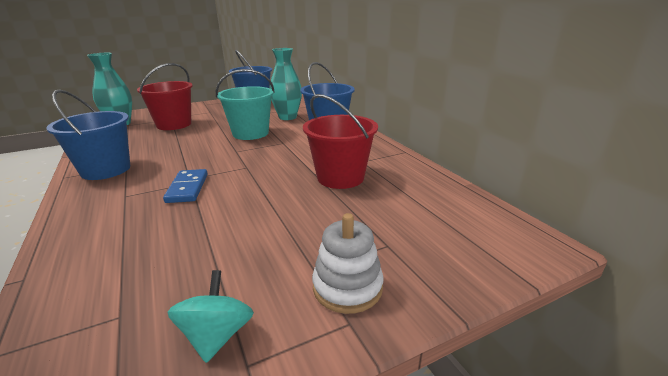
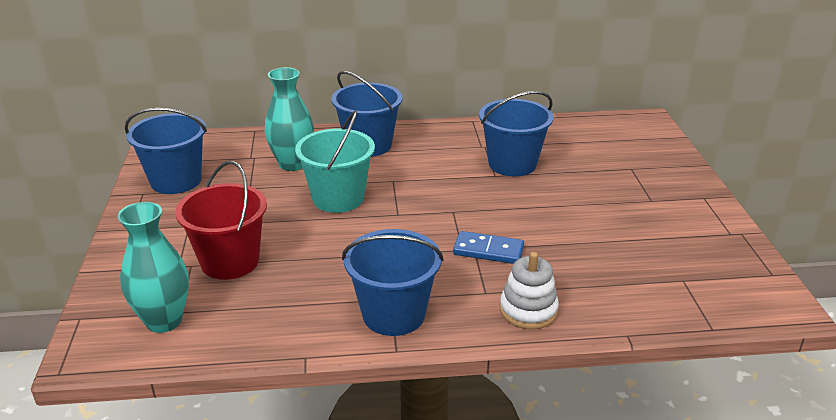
camera: 70 degrees left, 5 degrees up
(217, 335) = (707, 242): turquoise spinning top -> none
(340, 177) = (512, 164): red bucket -> blue bucket
(347, 287) = (673, 192): white stacking toy -> white stacking toy (528, 310)

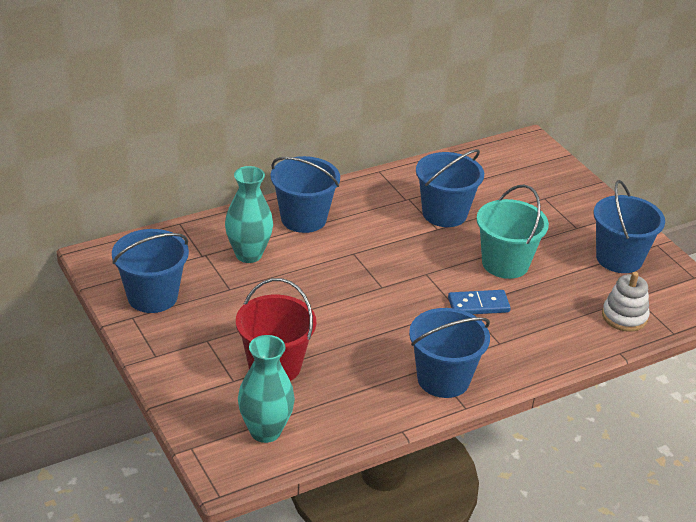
camera: 25 degrees left, 5 degrees up
(338, 198) = (319, 282): turquoise bucket -> turquoise bucket (505, 263)
(528, 310) = (540, 350): white stacking toy -> white stacking toy (624, 316)
(685, 238) = (619, 258): none -> blue bucket

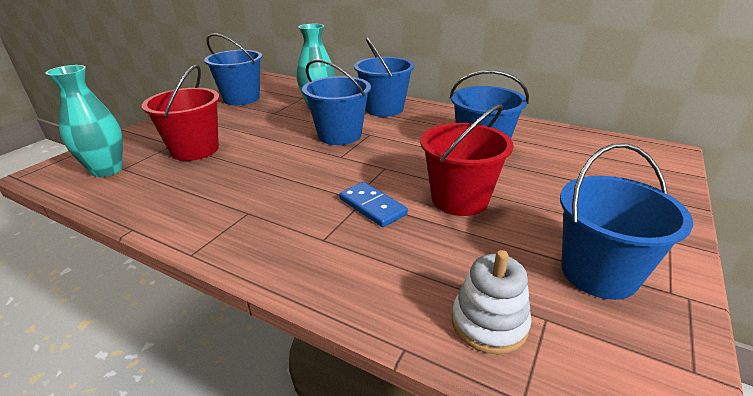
camera: 60 degrees right, 5 degrees down
(443, 379) = (231, 225): blue bucket -> blue bucket (339, 135)
(505, 263) = (459, 199): turquoise bucket -> red bucket

